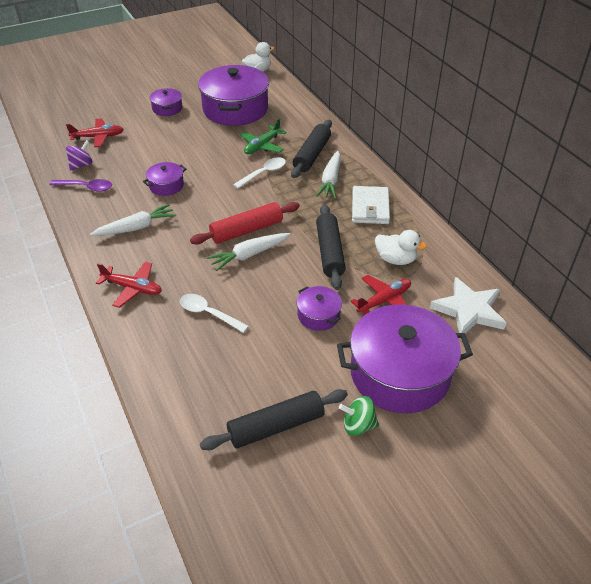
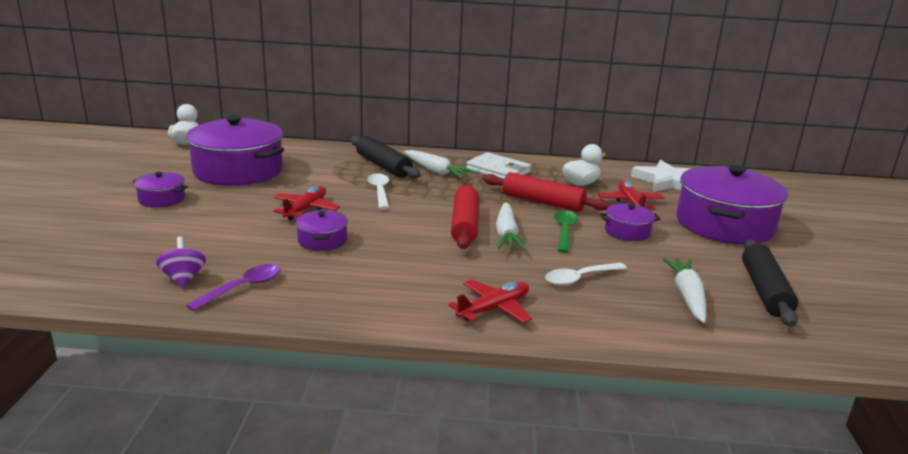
camera: 60 degrees left, 20 degrees down
(98, 137) = (138, 252): red plane -> red plane (306, 209)
(136, 227) = (379, 278): white carrot -> white carrot (687, 296)
(262, 146) = (330, 179): green plane -> none
(284, 281) = (564, 231): none -> green spoon
(329, 252) = (543, 202): black rolling pin -> red rolling pin
(358, 425) = (778, 257): green spinning top -> none

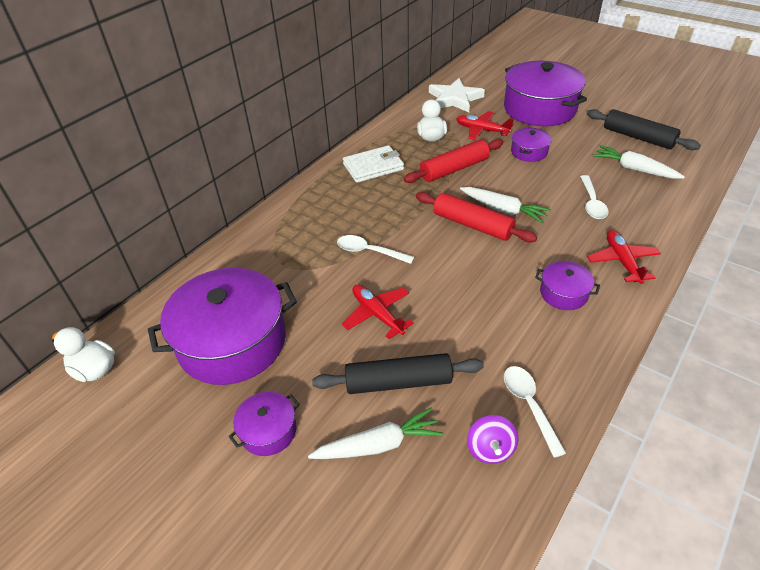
camera: 55 degrees left, 20 degrees up
(183, 279) = (490, 449): purple spinning top -> purple spinning top turned 105 degrees counterclockwise
(243, 288) = (529, 405): purple spoon -> white spoon
(322, 240) = (456, 322): purple pot -> purple pot (563, 293)
(383, 166) = (308, 229): black rolling pin -> black rolling pin (398, 382)
(436, 171) = (347, 201): white carrot -> white carrot (378, 445)
(564, 231) = (512, 179): green spoon -> none

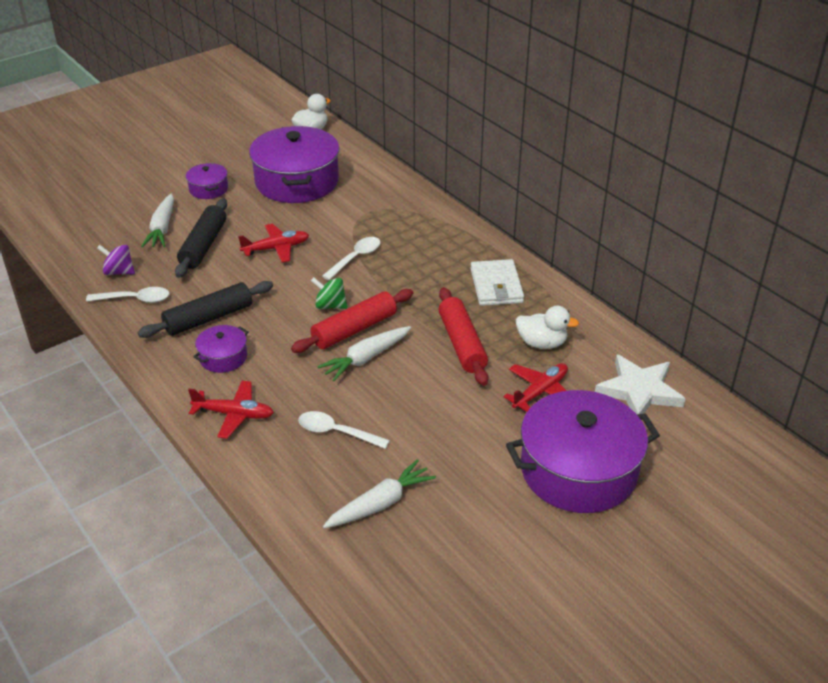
camera: 105 degrees right, 5 degrees down
(449, 248) = (330, 305): none -> green spinning top
(529, 152) = (468, 418): purple pot -> none
(638, 137) = (453, 547): black rolling pin -> black rolling pin (208, 318)

